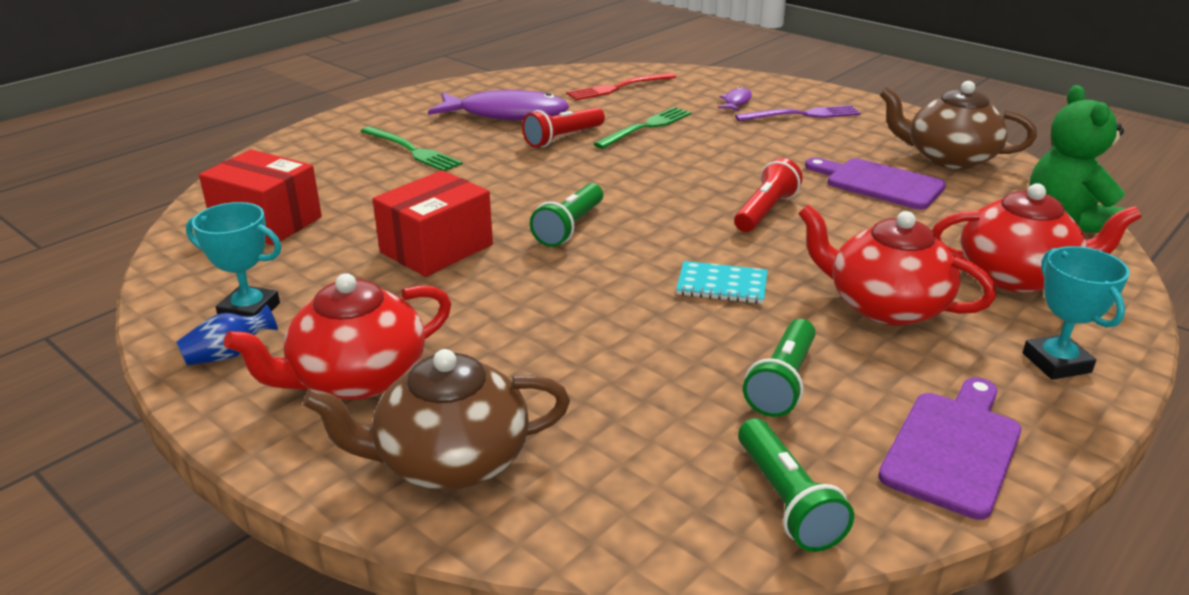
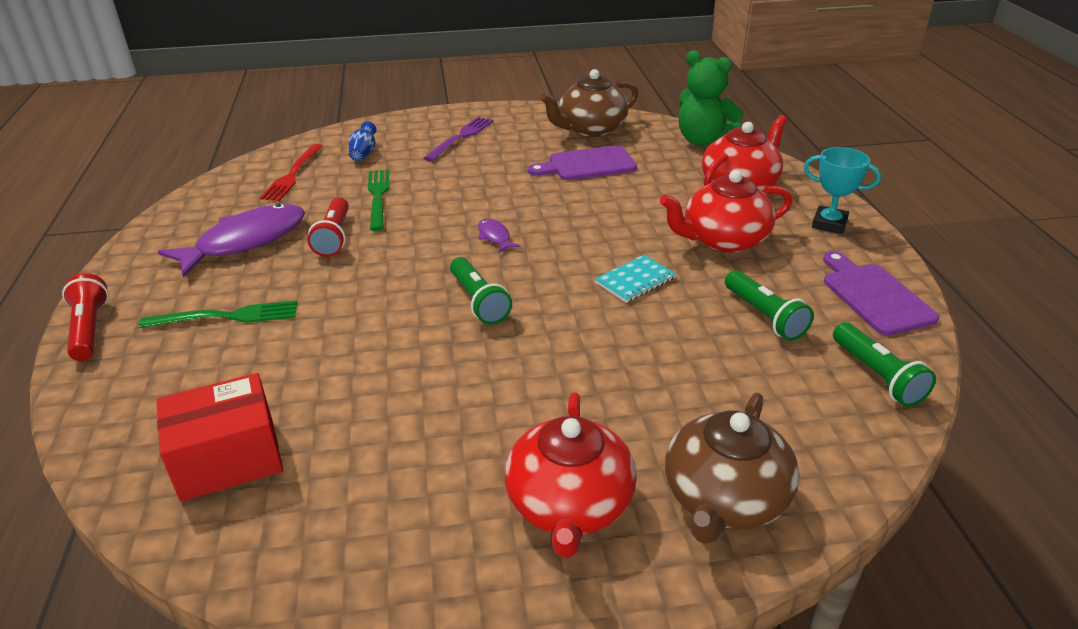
camera: 50 degrees left, 5 degrees up
(228, 354) = (446, 574): blue vase -> blue vase (363, 153)
(249, 311) = (385, 532): turquoise trophy -> none
(436, 248) = (422, 378): red box -> none
(736, 102) = (401, 147): purple fish -> purple fish (494, 237)
(765, 211) = (566, 217): red flashlight -> red flashlight (90, 329)
(786, 501) = (877, 376): green flashlight -> green flashlight turned 45 degrees clockwise

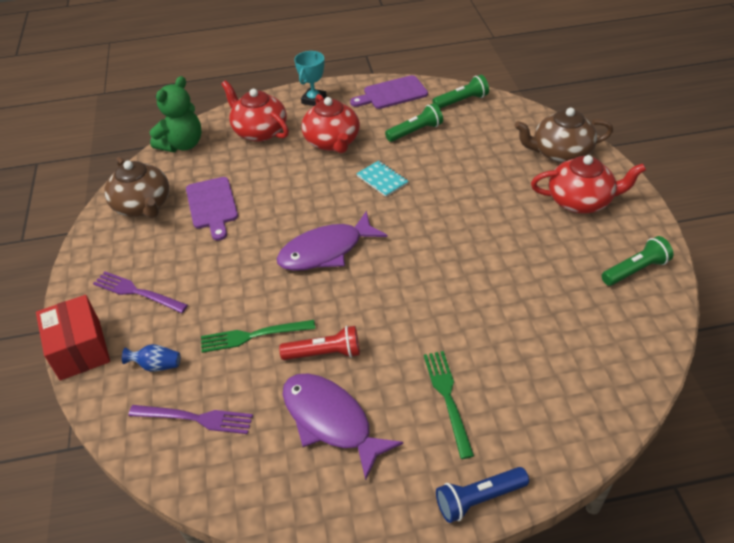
camera: 90 degrees left, 10 degrees up
(90, 329) = (478, 499): red flashlight -> blue flashlight
(228, 458) = (593, 349): red box -> red box (80, 349)
(292, 175) = (196, 418): red fork -> purple fork
(478, 301) = (412, 251): green flashlight -> green flashlight (635, 270)
(494, 237) = (326, 251): purple fish -> purple fish, size x2.30
(724, 499) = (560, 153): brown teapot -> brown teapot turned 150 degrees clockwise

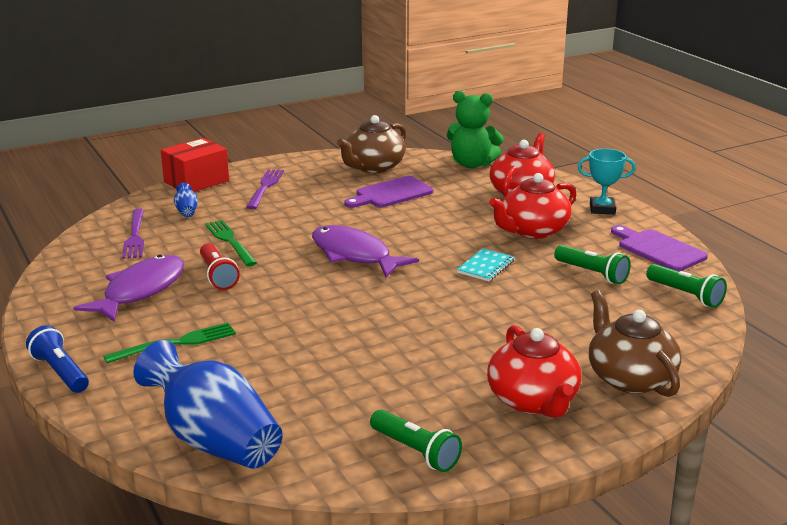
camera: 70 degrees right, 20 degrees down
(611, 385) = (213, 441): none -> blue vase

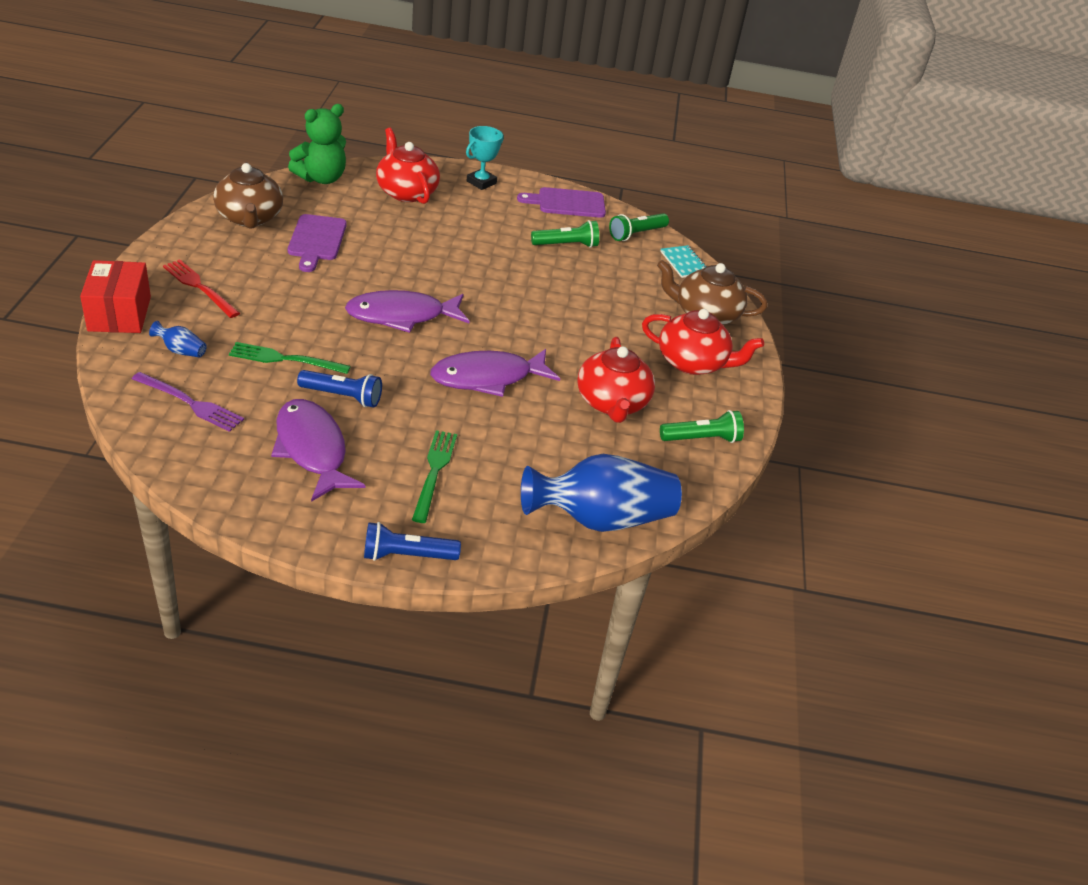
camera: 60 degrees left, 15 degrees up
(217, 276) = (342, 396): red flashlight -> blue flashlight
(265, 187) = (198, 287): purple fork -> red fork
(332, 316) = (487, 378): none -> purple fish
(486, 267) = (501, 275): turquoise notebook -> turquoise notebook (684, 263)
(533, 231) = (474, 226): red teapot -> red teapot (612, 403)
(685, 295) = (636, 234): green flashlight -> green flashlight turned 150 degrees clockwise

